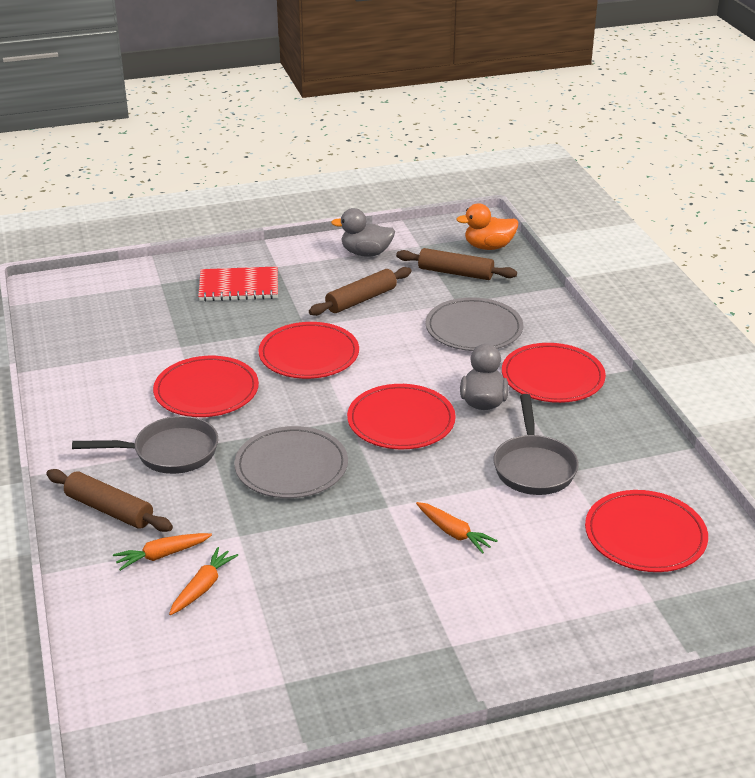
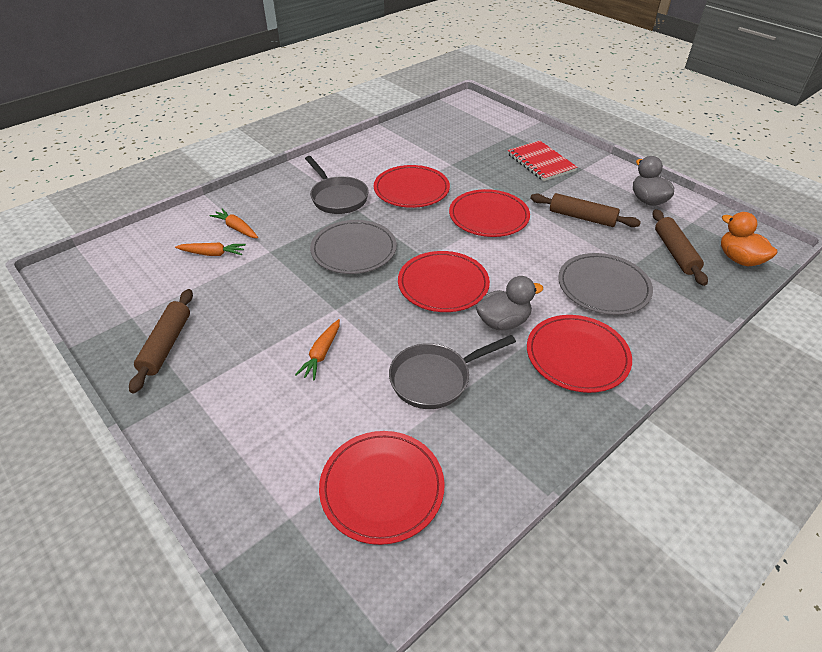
camera: 65 degrees right, 10 degrees up
(109, 510) = (270, 196): brown rolling pin -> brown rolling pin (166, 345)

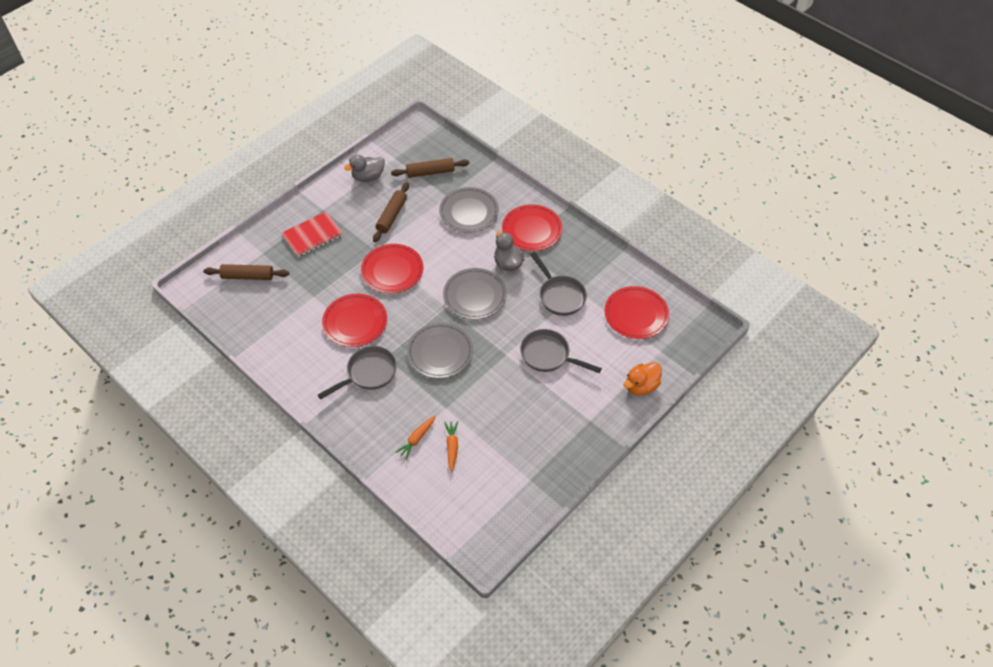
camera: 95 degrees left, 10 degrees up
(166, 345) = (553, 447): brown rolling pin -> brown rolling pin (248, 276)
(321, 354) = (548, 355): orange carrot -> grey pan
(443, 284) = (475, 295): red plate -> grey plate
(739, 259) = (435, 143): orange duck -> orange duck (641, 386)

